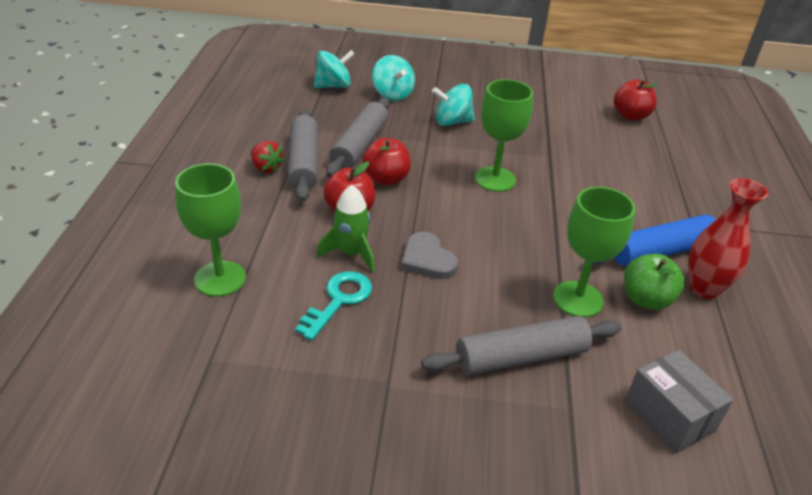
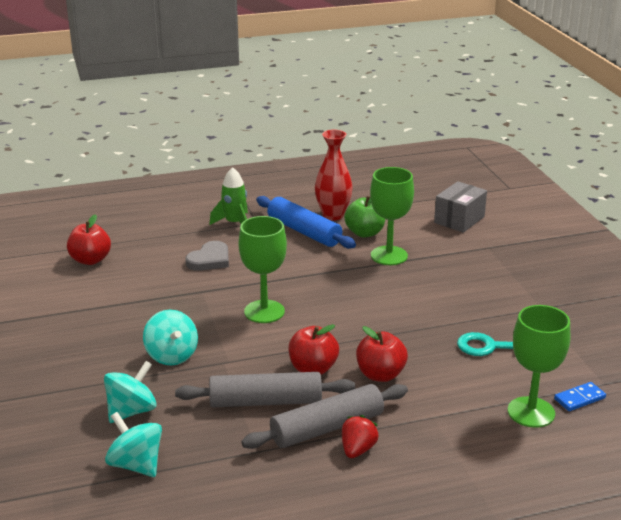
camera: 110 degrees left, 10 degrees down
(206, 324) = (579, 399): none -> blue domino
(351, 253) = (435, 357): green rocket -> green rocket (234, 223)
(427, 259) = (407, 321): grey heart -> grey heart (210, 259)
(521, 357) = (465, 267): grey rolling pin -> none

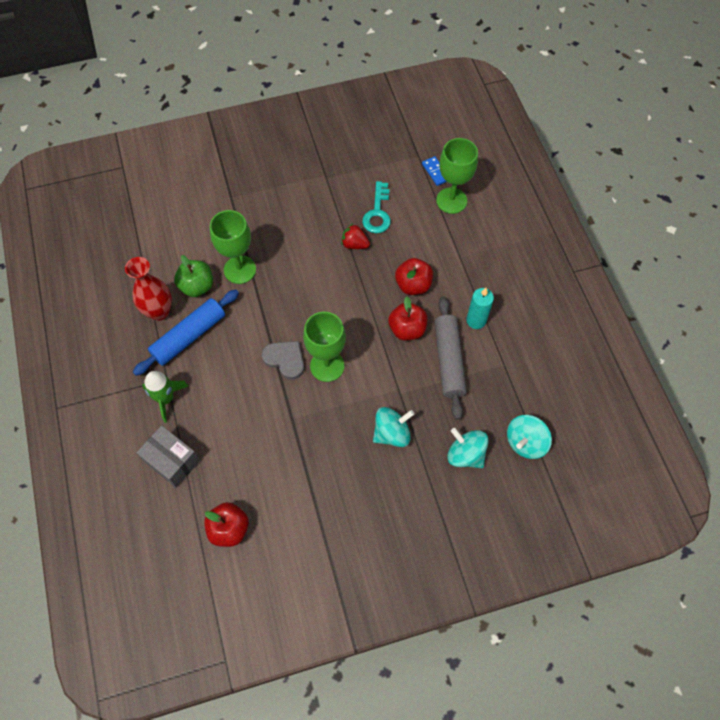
camera: 90 degrees left, 35 degrees up
(210, 259) = (236, 416): grey heart -> grey heart (285, 360)
(327, 428) = (476, 320): grey rolling pin -> turquoise candle
(357, 449) = (497, 302): red strawberry -> red strawberry (354, 244)
(459, 220) = (179, 212): grey box -> grey box (172, 461)

